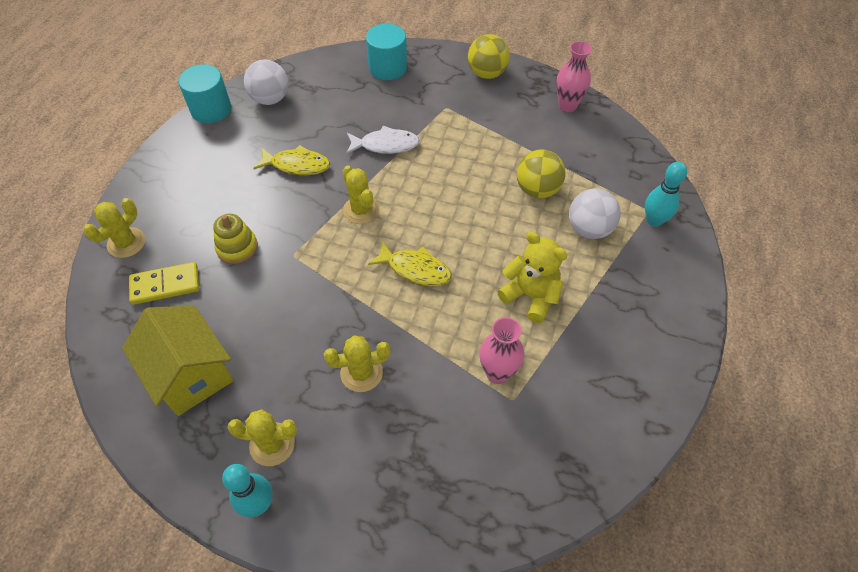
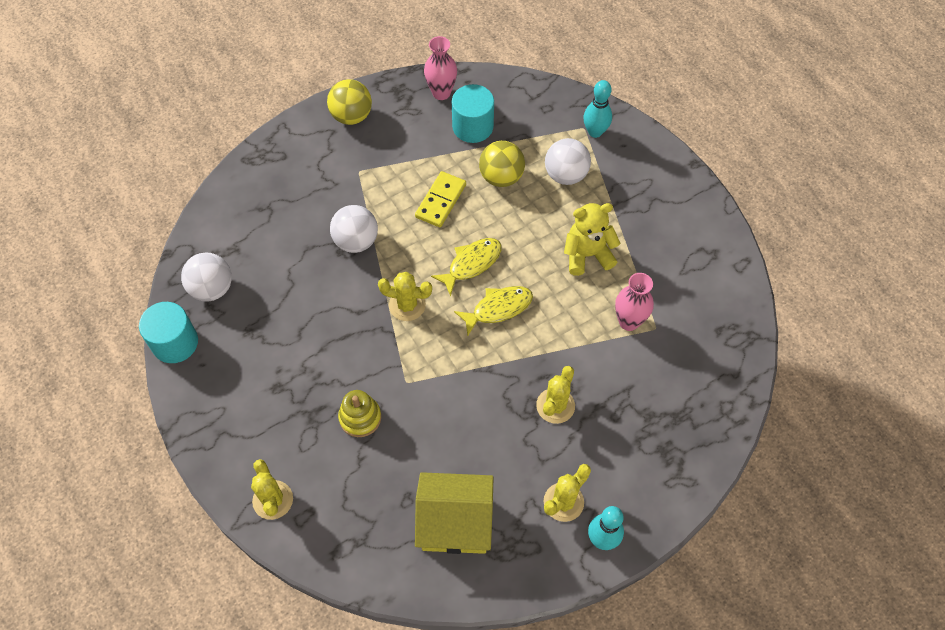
camera: 50 degrees left, 5 degrees up
(165, 285) = (349, 494): yellow domino -> yellow domino (440, 201)
(297, 165) = (313, 318): yellow fish -> yellow fish (471, 264)
(386, 145) = (356, 241): white fish -> white ball
(388, 68) = (269, 178): turquoise cylinder -> turquoise cylinder (472, 126)

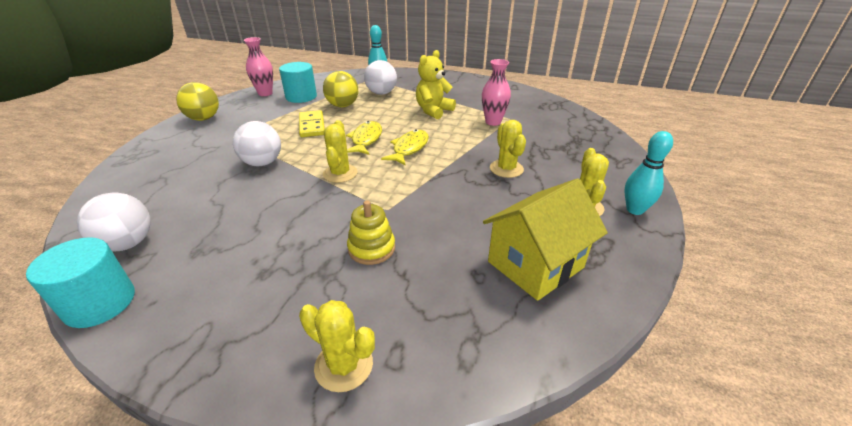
camera: 40 degrees left, 25 degrees down
(407, 305) = (340, 173): yellow cactus -> yellow cactus turned 60 degrees counterclockwise

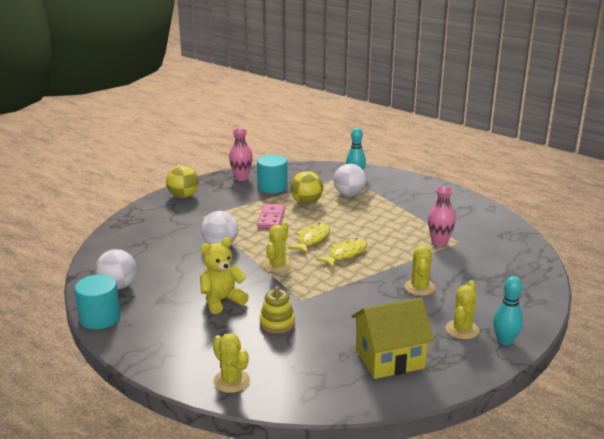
camera: 20 degrees right, 10 degrees down
(312, 126) = (271, 218): yellow domino -> pink domino
(433, 111) = (389, 222): yellow teddy bear -> yellow teddy bear (222, 301)

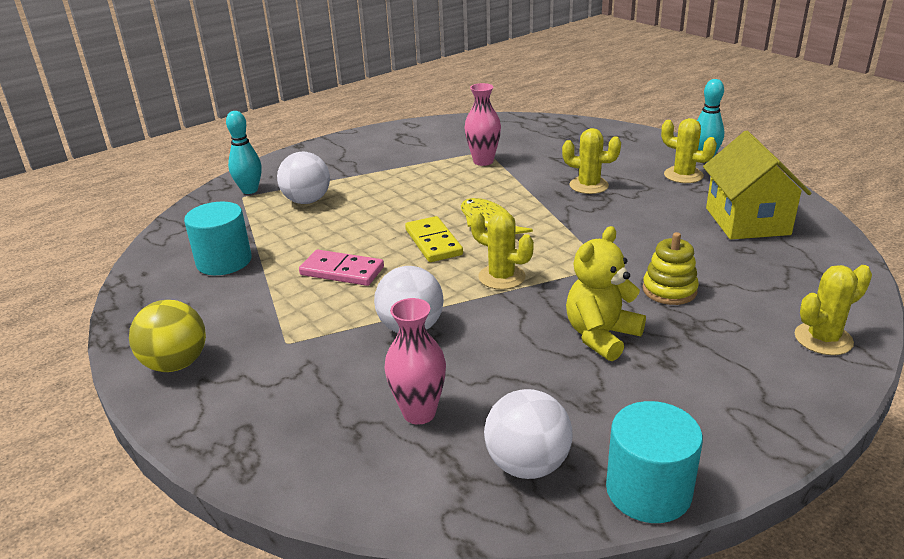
camera: 75 degrees left, 5 degrees up
(222, 301) = (601, 336): yellow teddy bear -> yellow teddy bear turned 60 degrees clockwise
(241, 178) = (157, 290): pink vase -> pink vase (419, 413)
(306, 202) = (307, 236): yellow ball -> none
(312, 239) = (433, 242): yellow fish -> yellow domino

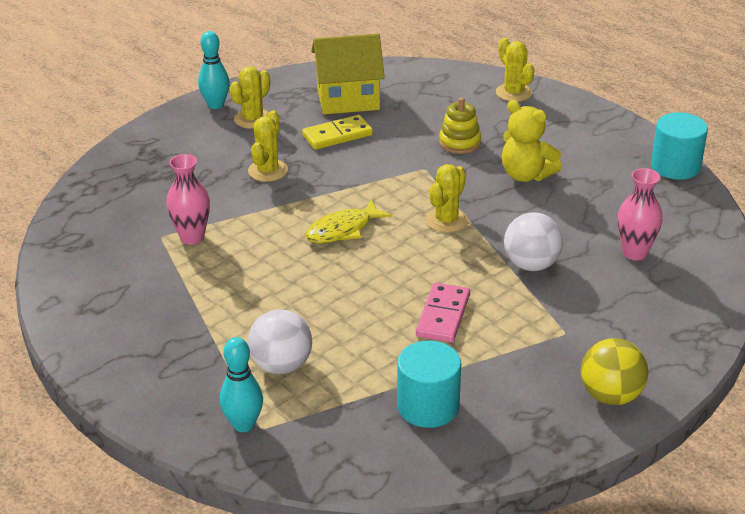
camera: 95 degrees left, 5 degrees up
(433, 242) = (384, 262): yellow domino -> yellow domino (337, 135)
(527, 464) = (669, 207): white ball -> none

